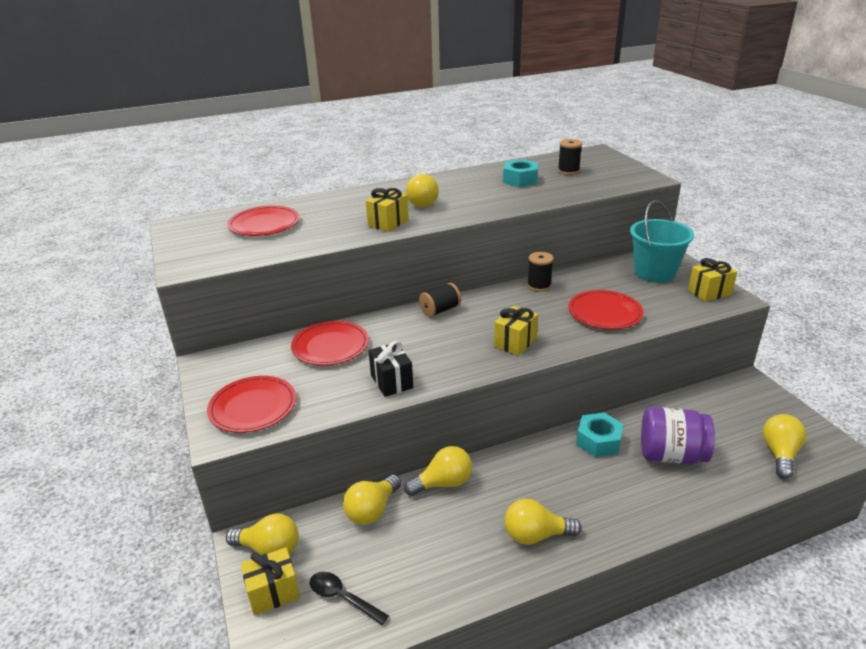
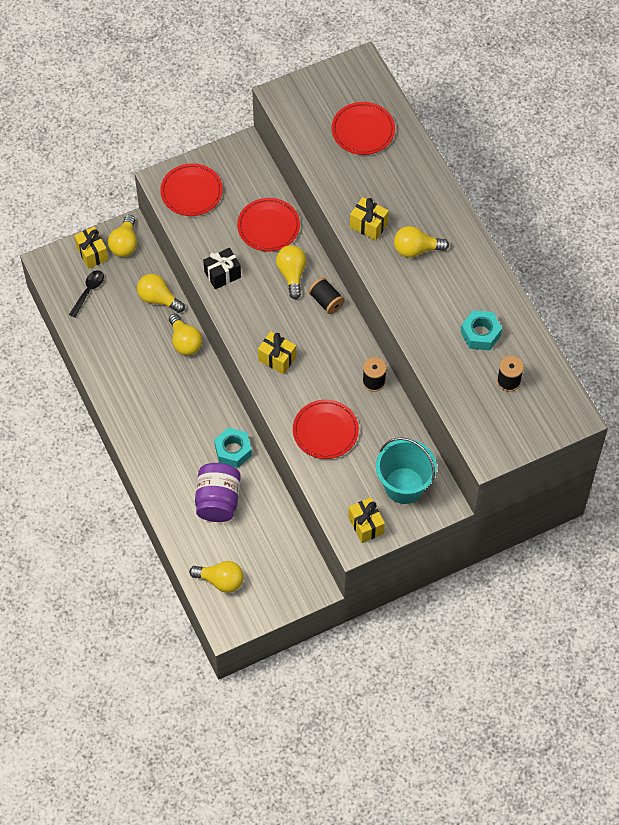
camera: 85 degrees right, 30 degrees up
(536, 535) = (137, 400): yellow light bulb -> yellow light bulb (292, 274)

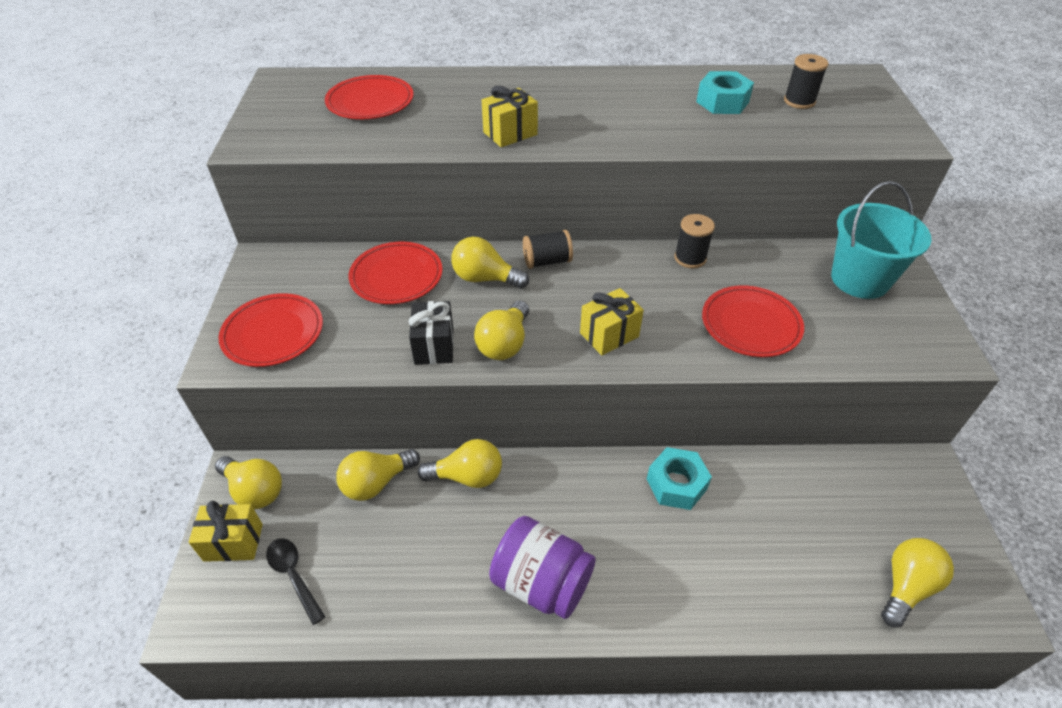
camera: 65 degrees left, 15 degrees down
(218, 501) = (757, 536): purple jar -> purple jar (541, 582)
(366, 525) = (919, 333): yellow gift -> none
(416, 249) = (572, 111): yellow light bulb -> yellow light bulb (504, 343)

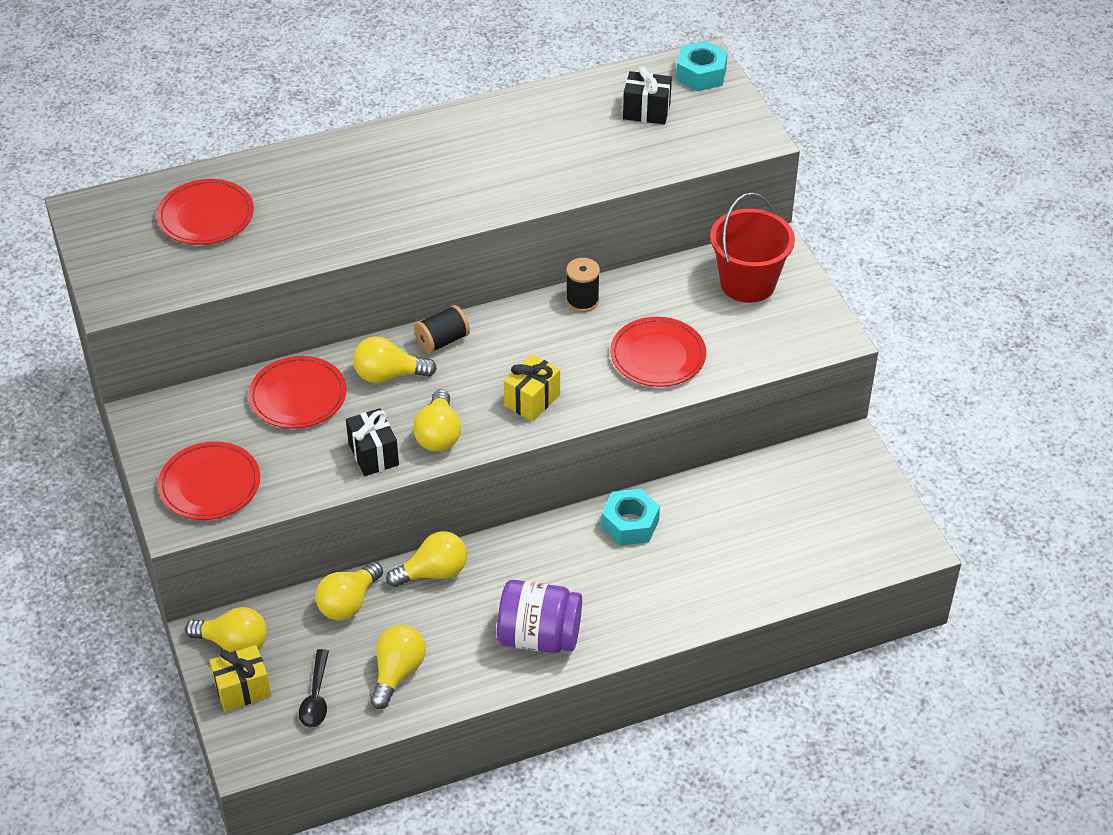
camera: 20 degrees left, 0 degrees up
(294, 576) = (316, 697): black spoon -> black spoon turned 120 degrees counterclockwise
(510, 133) = (374, 222): yellow gift -> none
(722, 102) = (571, 130): turquoise nut -> turquoise nut (701, 74)
(799, 101) = (646, 111): black spool -> black gift
(860, 279) = (748, 283): turquoise bucket -> red bucket
(906, 586) = (842, 549): yellow light bulb -> yellow light bulb (397, 672)

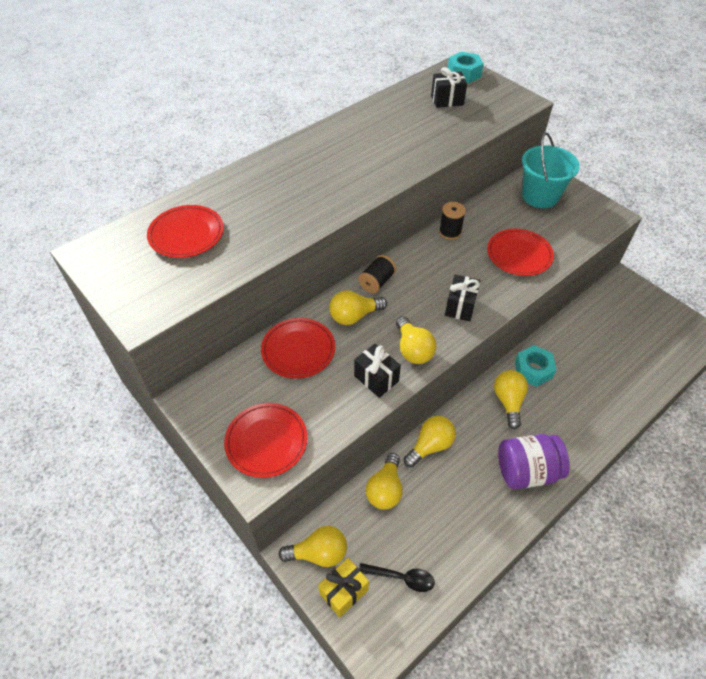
camera: 20 degrees left, 5 degrees up
(316, 697) = (401, 578): black spoon -> black spoon turned 60 degrees counterclockwise
(397, 672) = (448, 535): yellow light bulb -> yellow light bulb (508, 401)
(532, 400) = (460, 306): yellow gift -> black gift
(748, 283) = (540, 196): red bucket -> turquoise bucket

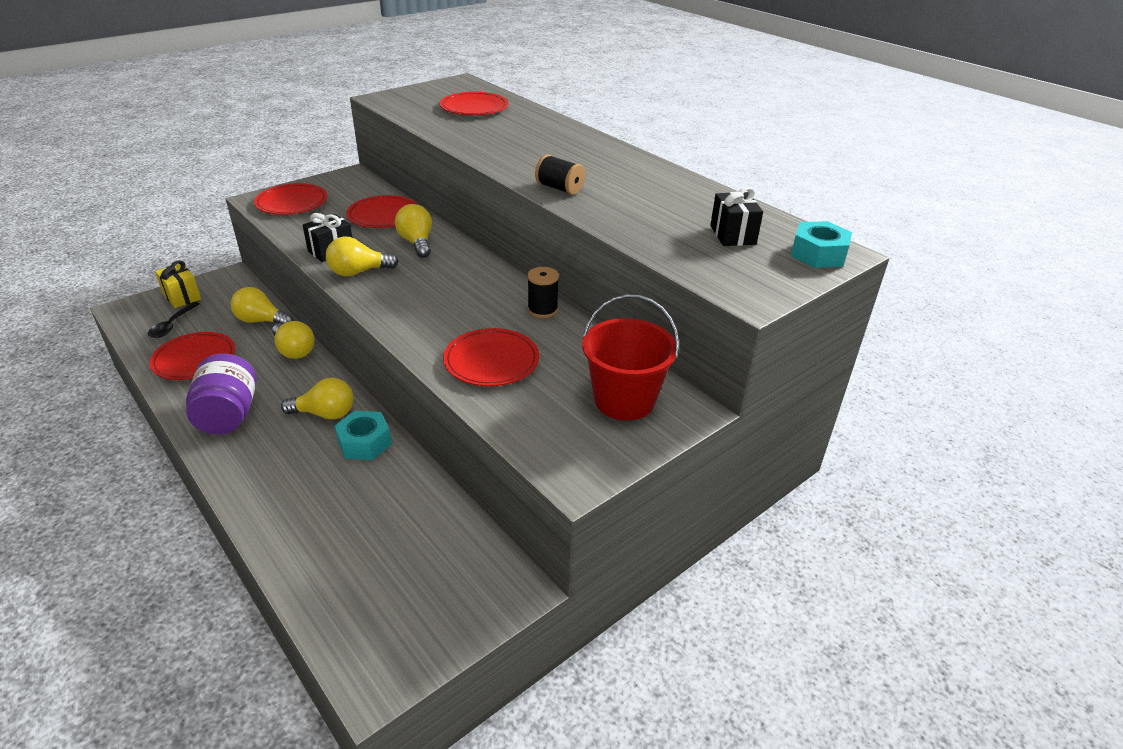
camera: 90 degrees right, 15 degrees down
(318, 553) = (223, 286): yellow light bulb -> none
(377, 282) = (463, 257): black spool -> black spool (559, 188)
(456, 530) = (194, 359): none -> red plate
(460, 306) = (410, 306): black gift -> none
(540, 196) = (624, 400): turquoise bucket -> red bucket

